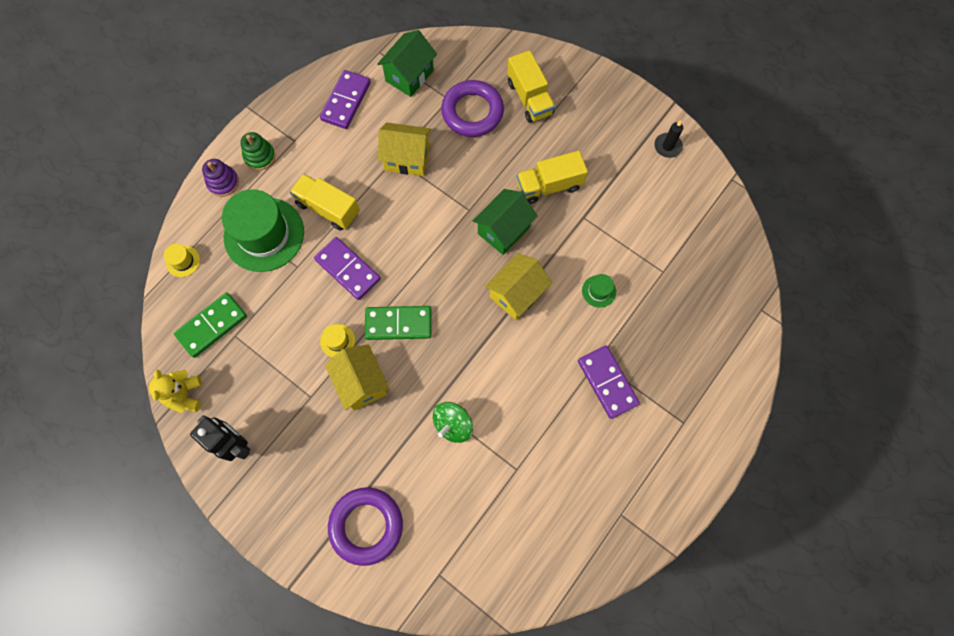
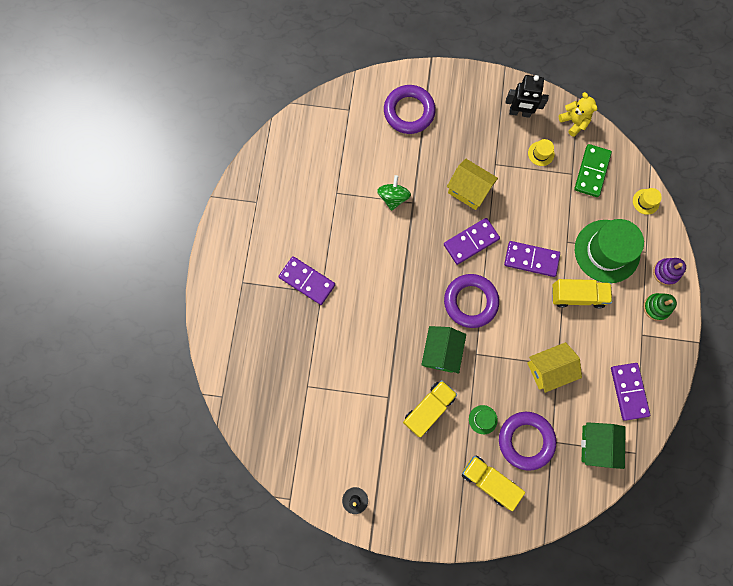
camera: 150 degrees right, 5 degrees up
(337, 341) = (503, 208): yellow hat -> yellow hat (541, 153)
(398, 324) = (471, 242): green domino -> purple domino
(441, 262) = (470, 301): none -> purple ring
(516, 294) = (403, 308): yellow house -> none
(599, 291) = (346, 344): green hat -> green hat (483, 419)

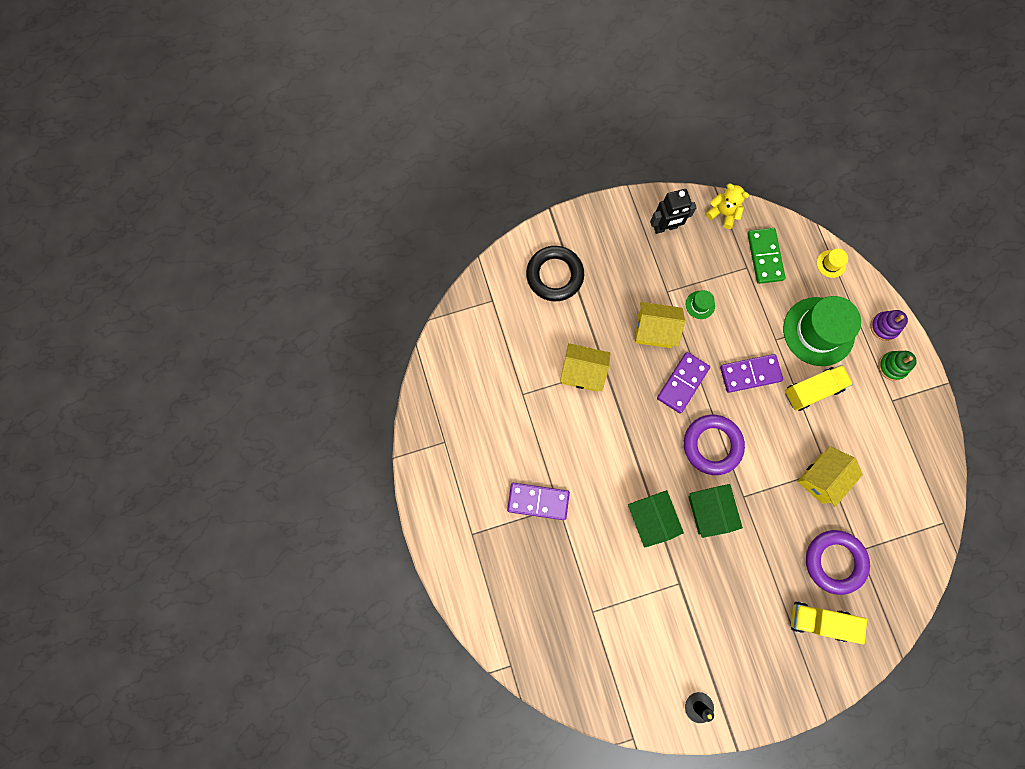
camera: 25 degrees left, 0 degrees up
(393, 197) = (582, 372): green spinning top -> yellow house
(409, 112) = (554, 275): purple ring -> black ring
(428, 409) = (725, 576): yellow truck -> none
(483, 419) = (783, 560): green hat -> green hat (700, 305)
(541, 153) = (706, 260): yellow hat -> none
(596, 445) = (903, 532): green house -> green house (650, 519)
(628, 391) = (907, 464): purple domino -> none

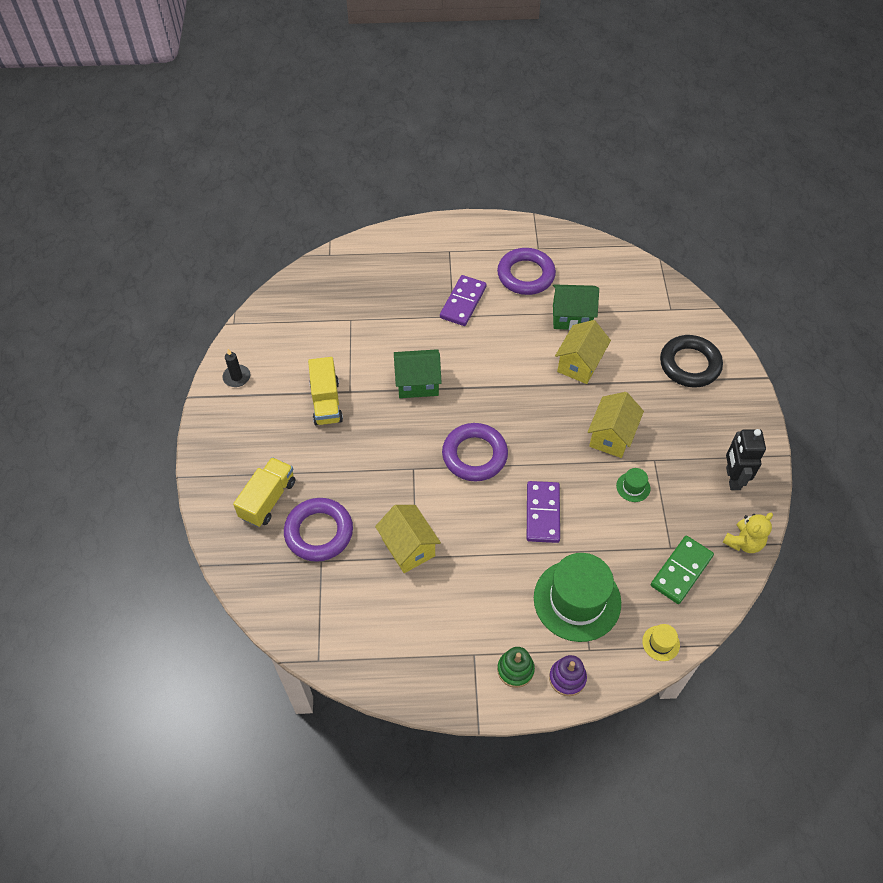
camera: 105 degrees right, 20 degrees down
(485, 446) = (526, 275): none -> purple ring
(682, 383) = (548, 446): purple domino -> none
(708, 511) = (408, 433): green house -> green house (571, 317)
(765, 256) = (681, 571): green domino -> green domino turned 60 degrees counterclockwise
(812, 390) = (508, 570): yellow truck -> yellow truck (326, 402)

